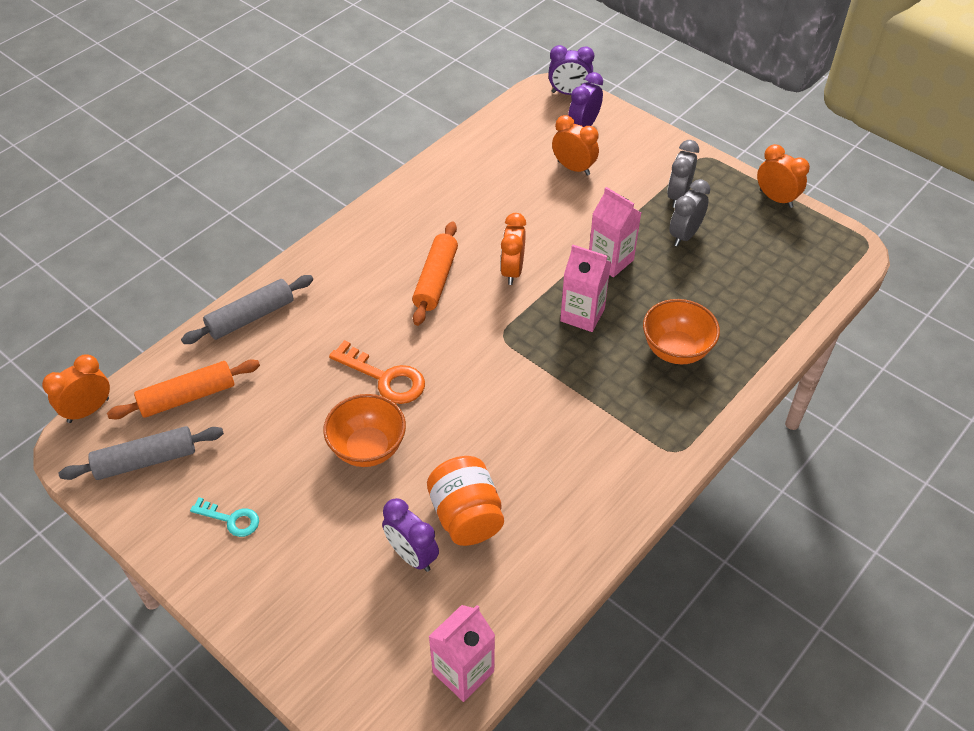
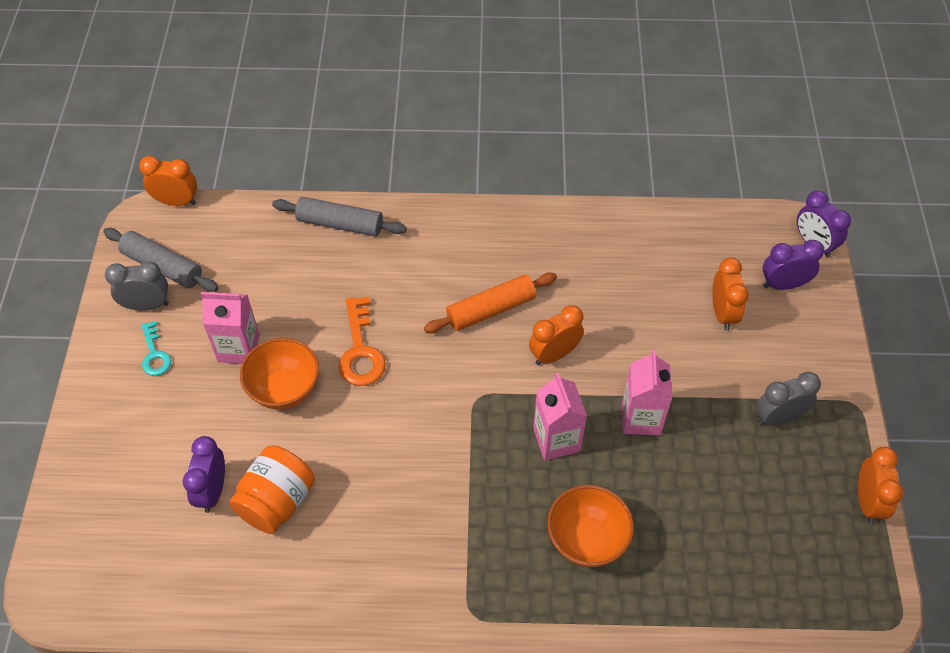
camera: 50 degrees right, 5 degrees up
(187, 397) = (235, 246): orange rolling pin -> none
(463, 672) = (138, 600): pink carton -> pink carton (238, 348)
(684, 235) = (734, 455): grey clock -> grey clock (147, 305)

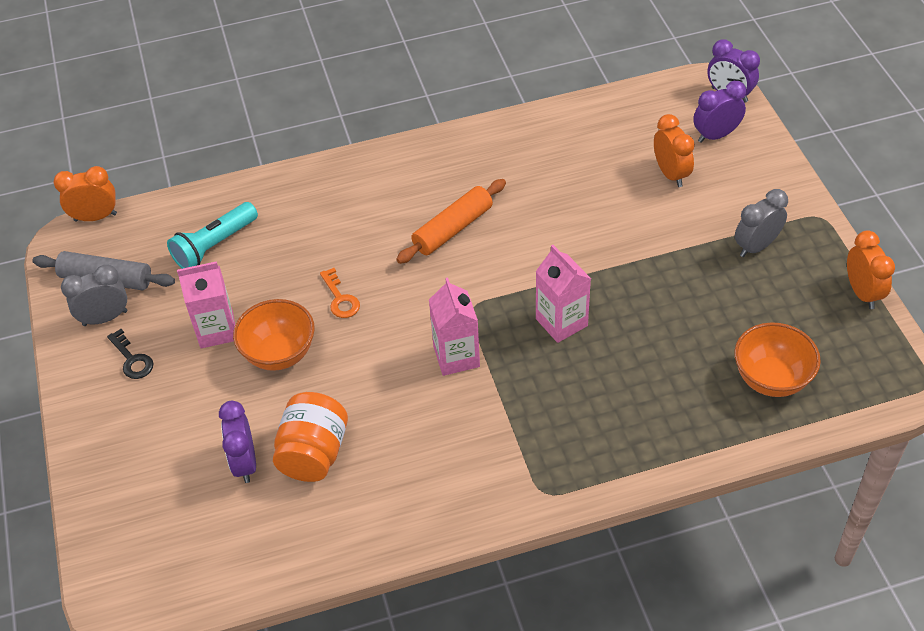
camera: 15 degrees left, 5 degrees down
(154, 354) = (132, 359): turquoise key -> black key
(269, 261) = (214, 245): none -> turquoise flashlight
(340, 224) = (272, 194): grey rolling pin -> none
(360, 350) = (340, 299): orange key -> orange key, size x0.62
(554, 354) = (529, 251): orange clock -> none
(587, 540) = (625, 398): orange bowl -> orange bowl (771, 379)
(641, 418) = (632, 282): pink carton -> pink carton (456, 356)

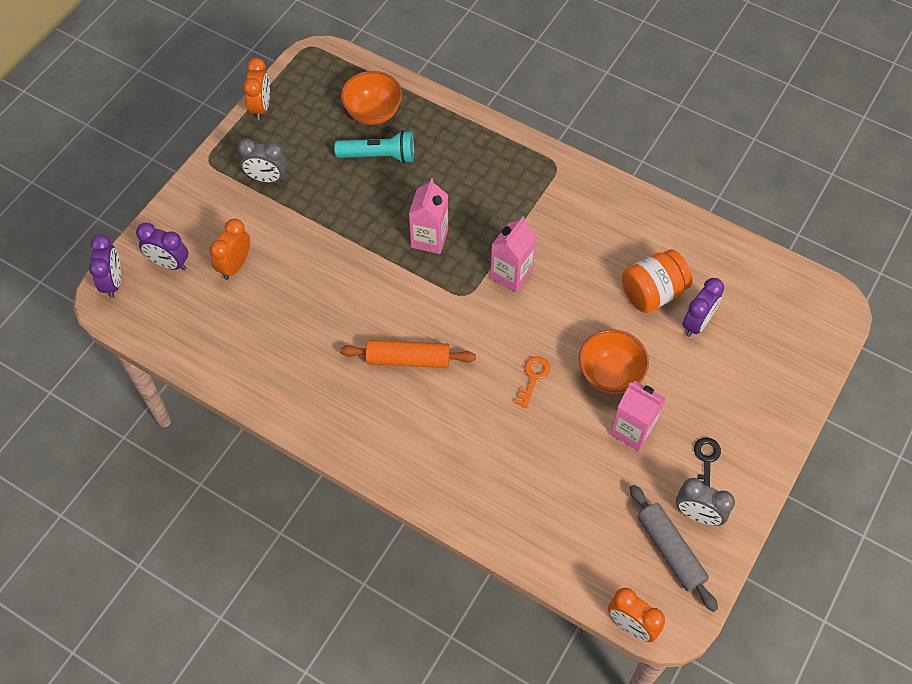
camera: 135 degrees left, 10 degrees up
(214, 245) = (570, 504): turquoise flashlight -> turquoise flashlight (379, 156)
(862, 293) = (261, 107): orange clock -> orange clock turned 150 degrees clockwise

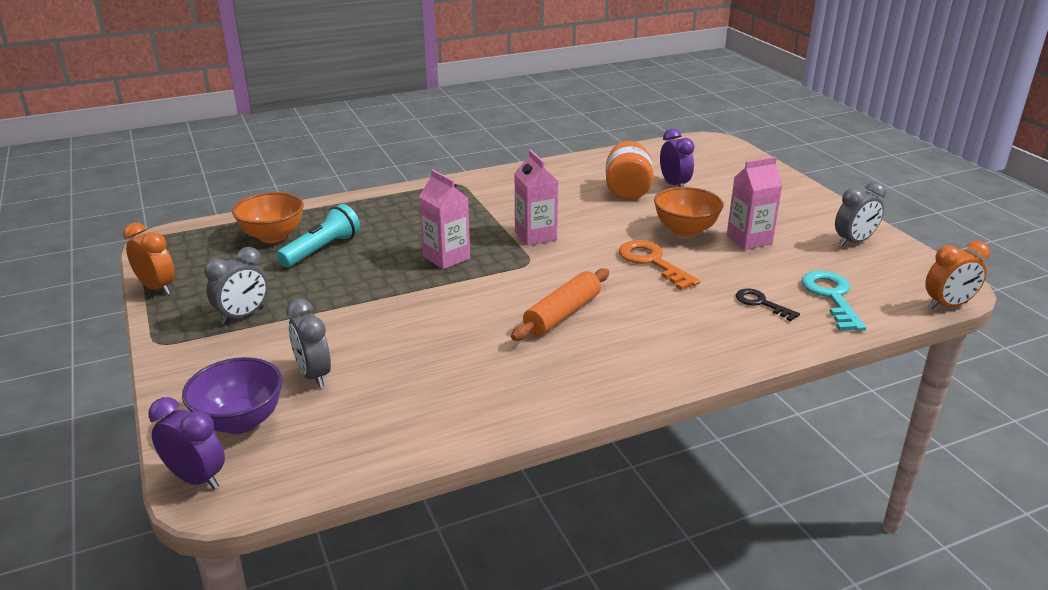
camera: 55 degrees left, 30 degrees down
(169, 263) = (240, 421): purple clock -> purple bowl
(235, 265) = (313, 375): orange clock -> grey clock
(533, 377) = (652, 262): orange key -> orange key, size x1.62
(577, 531) = (831, 297): none -> turquoise key
(670, 551) = (881, 264): grey rolling pin -> none
(706, 461) = (804, 222): black key -> black key (761, 303)

